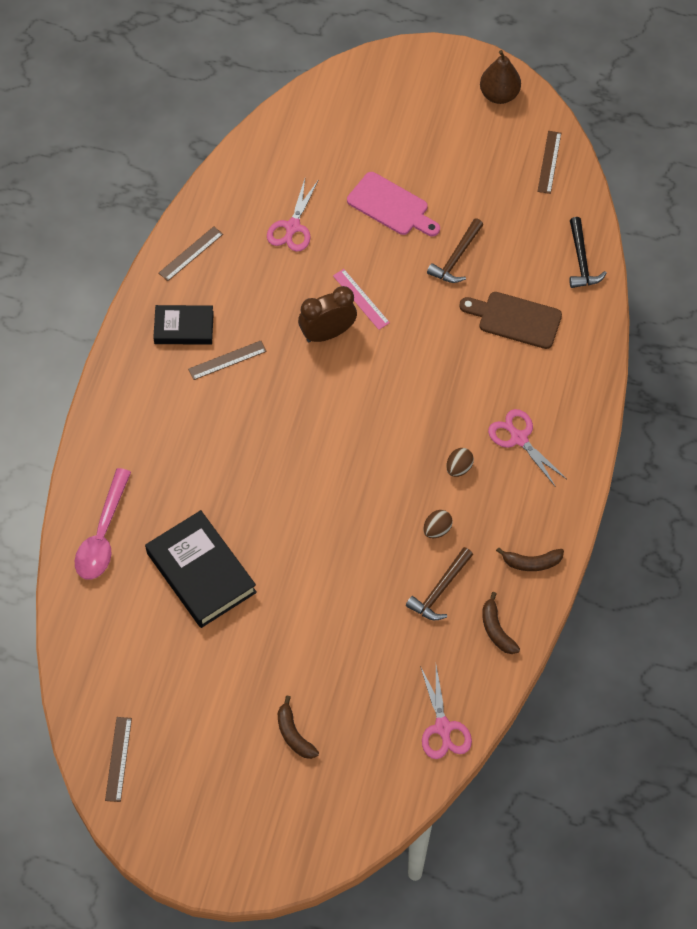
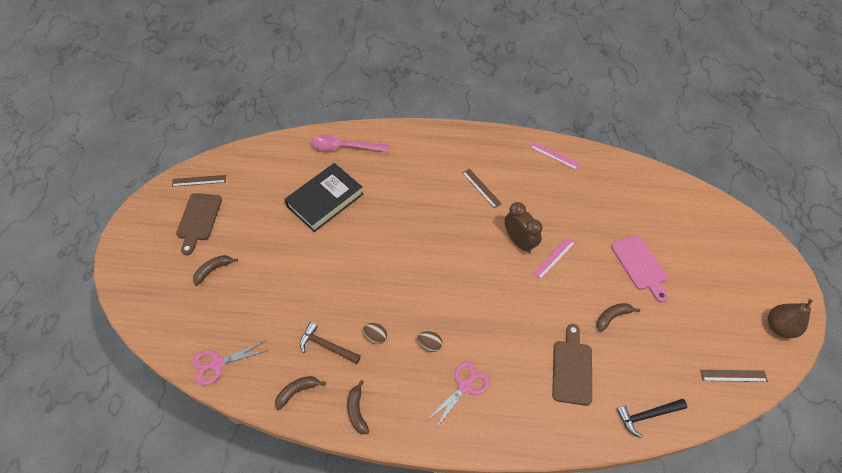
camera: 80 degrees right, 5 degrees down
(184, 327) = (498, 161): black book -> none
(191, 253) = (555, 155): brown ruler -> pink ruler
(197, 757) = (199, 219): none -> brown cutting board
(292, 227) = (597, 207): pink scissors -> none
(391, 206) = (640, 265): pink cutting board -> pink cutting board turned 45 degrees counterclockwise
(456, 258) = (612, 317): brown hammer -> brown banana

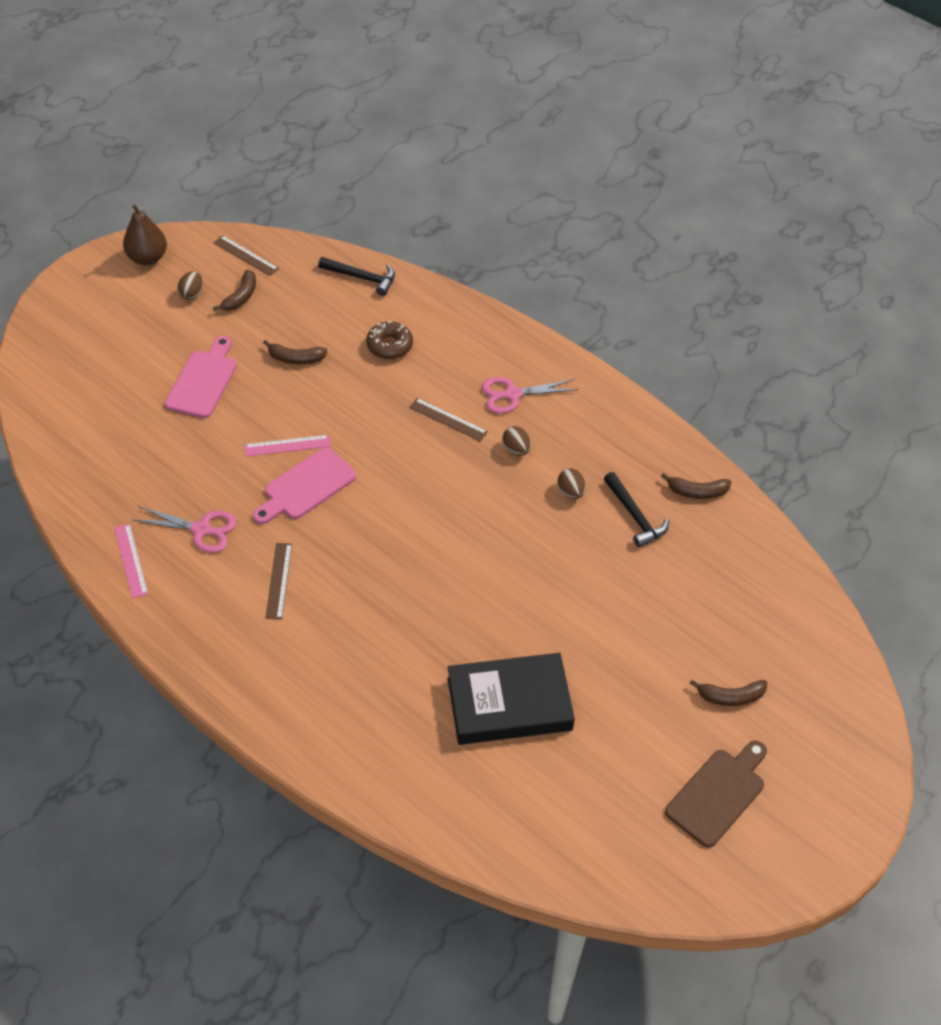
camera: 145 degrees left, 5 degrees down
(199, 180) = (687, 871): brown ruler -> brown ruler (448, 419)
(217, 364) = (777, 573): pink scissors -> pink scissors (201, 529)
(326, 346) = (635, 516): brown hammer -> black hammer
(345, 147) = (413, 778): pink spoon -> none
(357, 411) = (642, 438): brown banana -> brown banana (241, 297)
(519, 241) = (306, 486): brown clock -> pink cutting board
(572, 368) = (389, 346): brown cutting board -> brown donut
(721, 319) = (192, 294): none -> brown egg

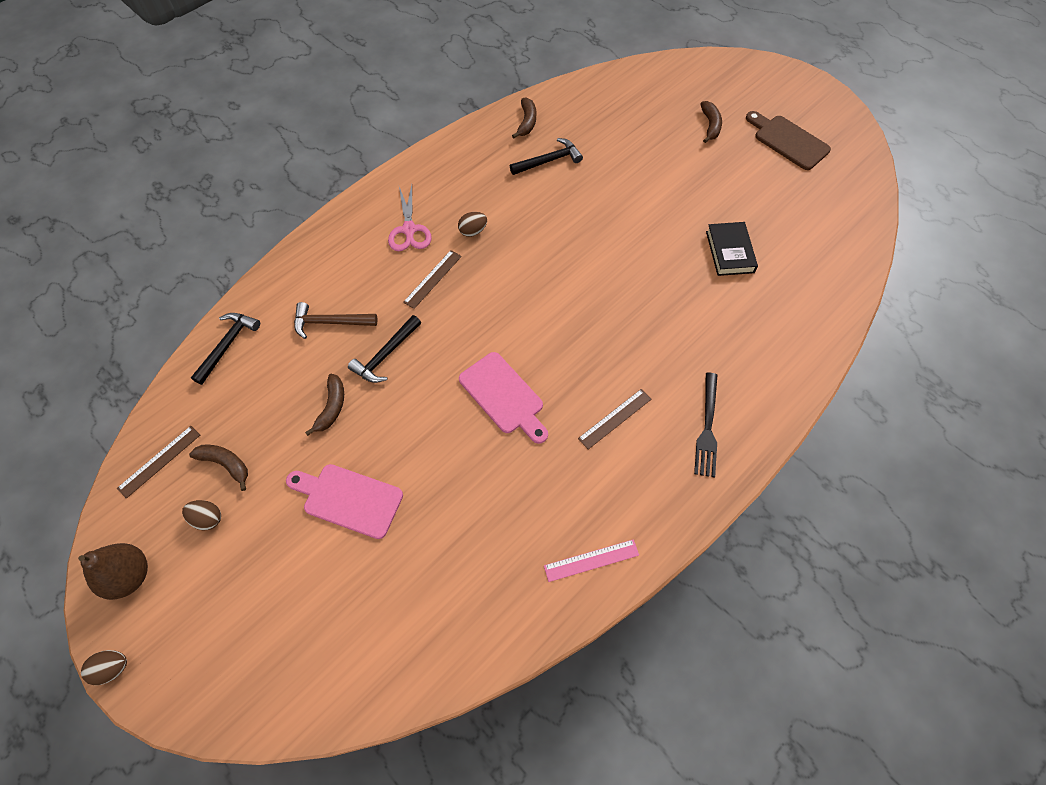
camera: 85 degrees left, 10 degrees up
(201, 529) = (553, 491): pink scissors -> none
(265, 664) = (707, 428): none -> black fork
(279, 580) = (615, 418): brown ruler -> brown ruler turned 45 degrees counterclockwise
(287, 445) = (450, 413): pink ruler -> none
(353, 391) = (386, 355): none -> black hammer
(389, 346) = (330, 322): brown donut -> brown hammer
(509, 704) = (729, 252): black book -> black book, size x0.61
(570, 492) = (522, 198): brown egg -> brown egg (112, 668)

